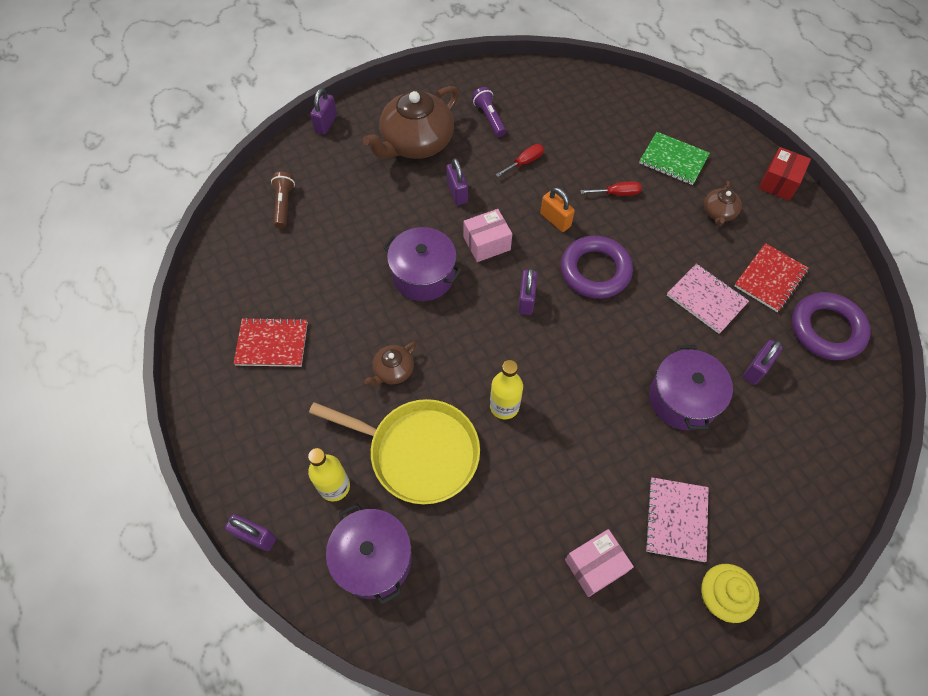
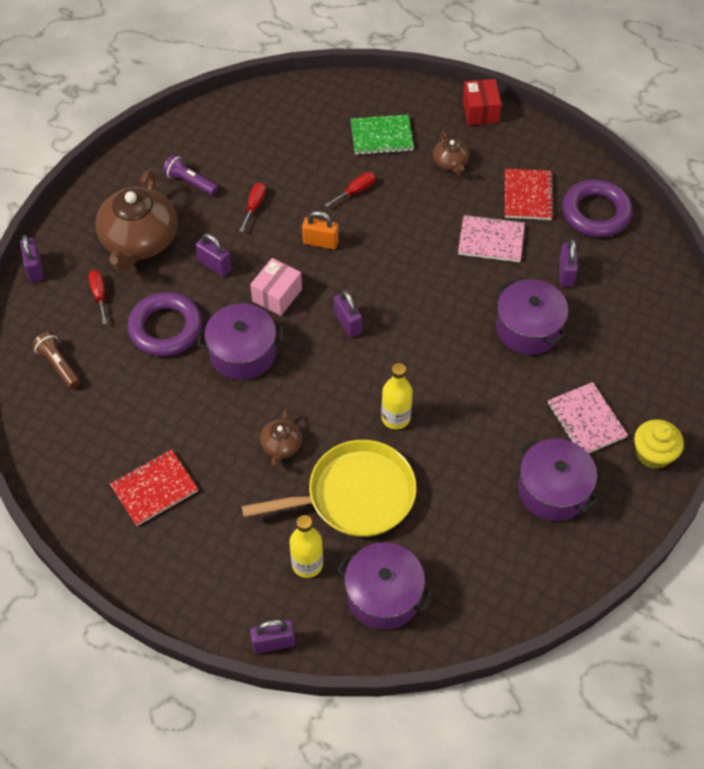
camera: 35 degrees left, 5 degrees down
(354, 168) = (99, 295): none -> red screwdriver
(595, 271) = (386, 267): purple ring -> purple ring (165, 328)
(595, 566) = (553, 490): pink box -> purple pot

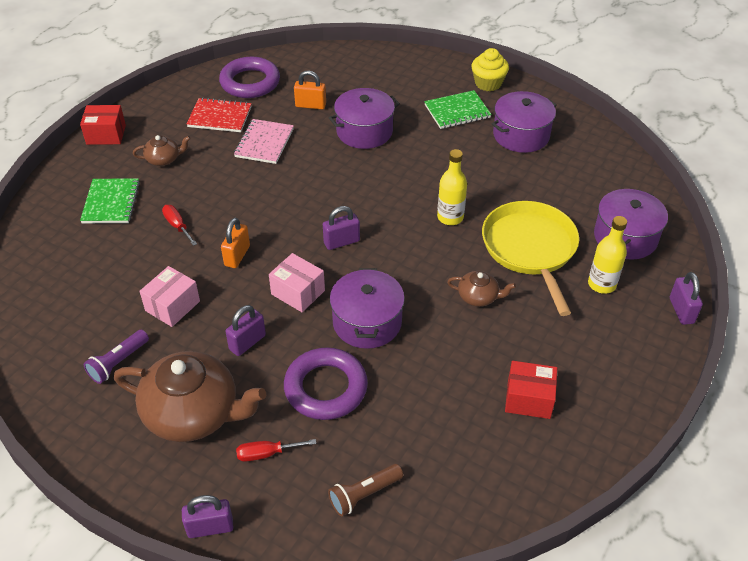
camera: 85 degrees left, 10 degrees down
(154, 488) = (528, 399): red notebook -> red box
(254, 206) = (172, 306): red screwdriver -> pink box
(566, 273) = (310, 105): purple padlock -> orange padlock
(586, 420) = (457, 111): pink notebook -> green notebook

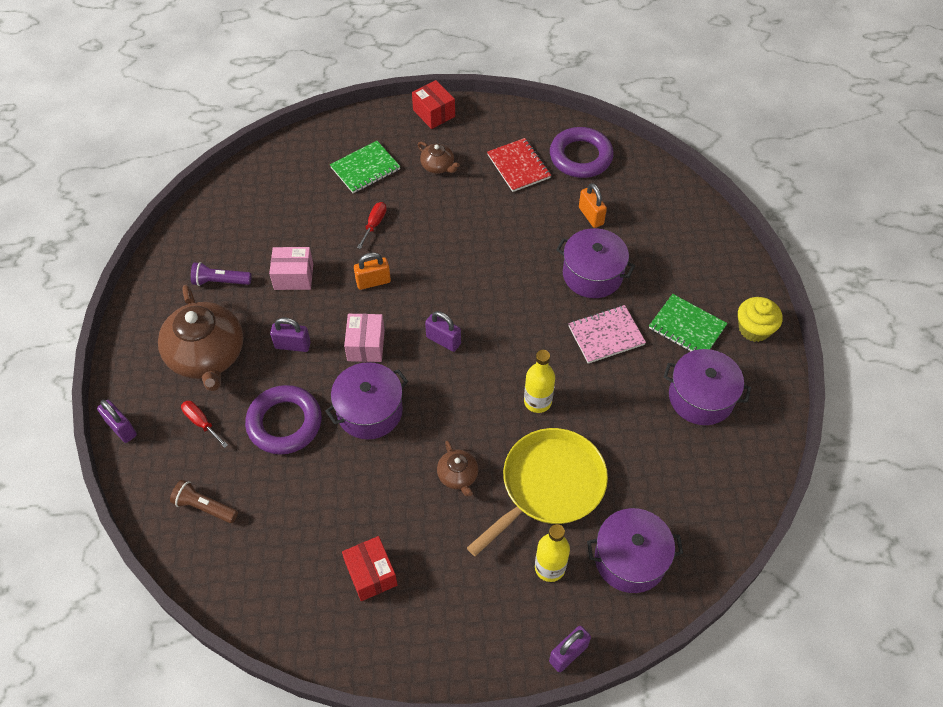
camera: 55 degrees right, 10 degrees up
(264, 143) = (514, 216): pink notebook -> pink notebook (606, 335)

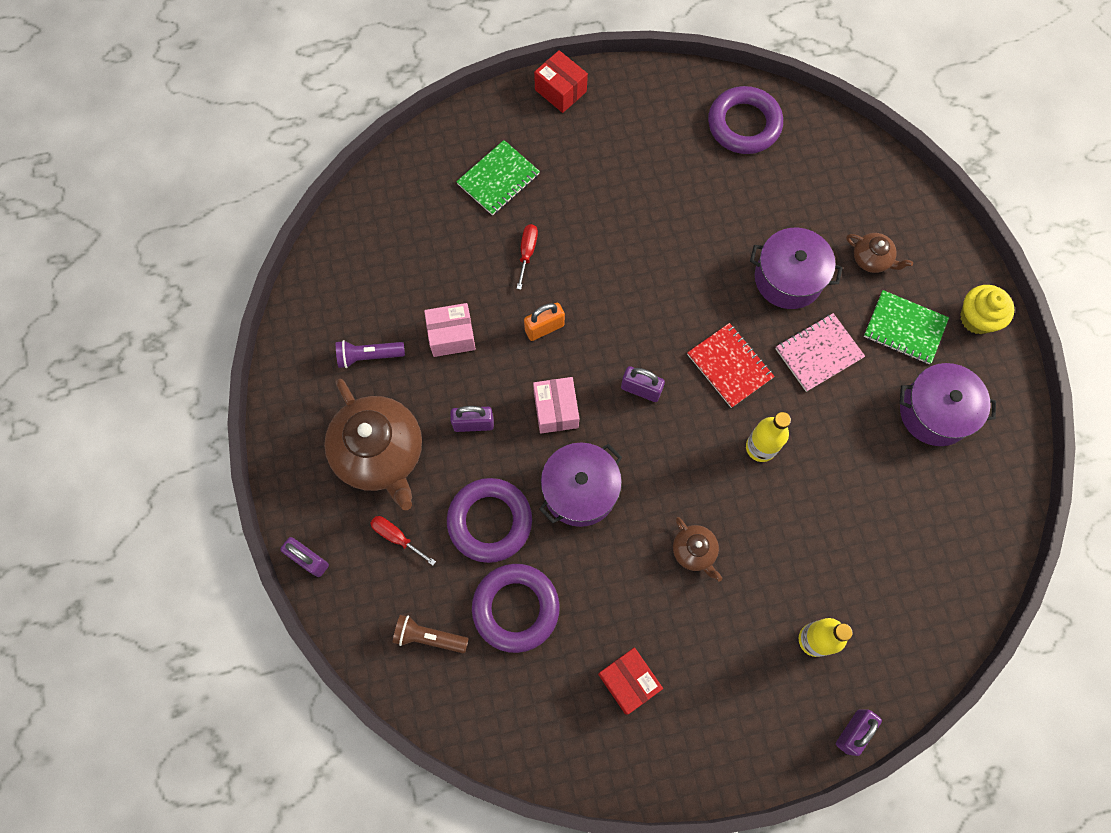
camera: 10 degrees left, 15 degrees up
(287, 496) = (516, 608): none -> purple ring
(438, 166) = (582, 162): brown teapot -> brown teapot (872, 259)
(518, 166) = (675, 148): red notebook -> red notebook (729, 366)
(549, 485) = (794, 545): yellow pan -> none
(591, 216) = (771, 202): orange padlock -> none
(630, 559) = (895, 614): purple pot -> none

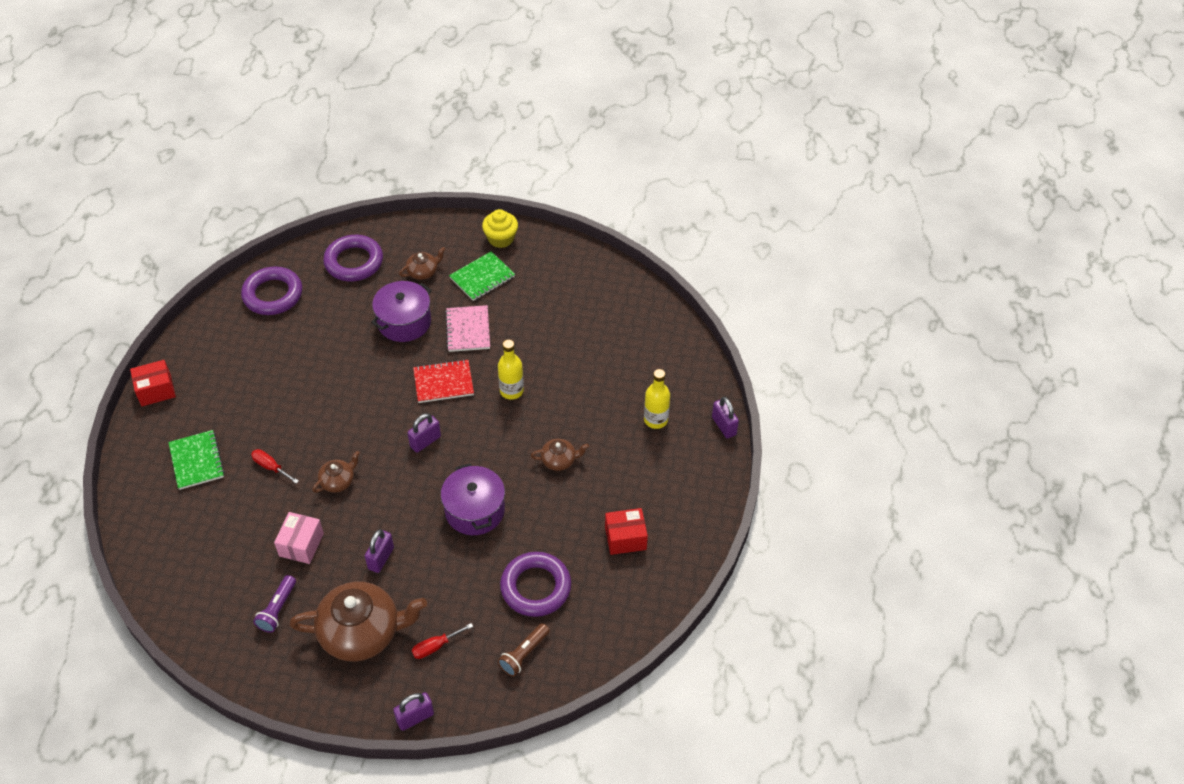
camera: 65 degrees left, 20 degrees down
(490, 521) = (462, 578): purple ring -> purple ring (354, 262)
(544, 328) = (338, 481): orange padlock -> brown teapot
(556, 410) = (406, 500): pink box -> none
(934, 412) = (547, 289): purple pot -> none

